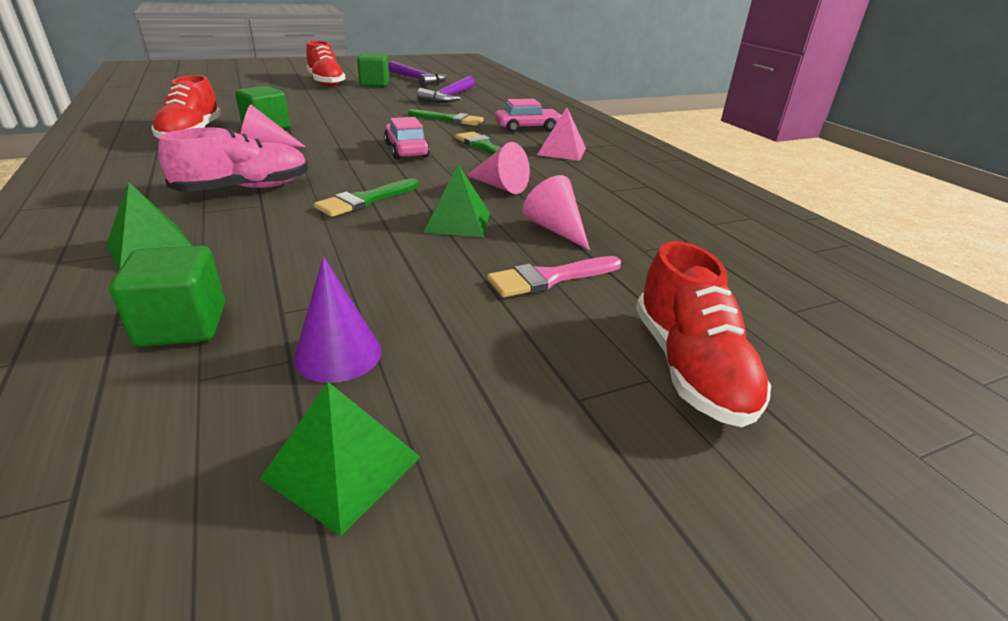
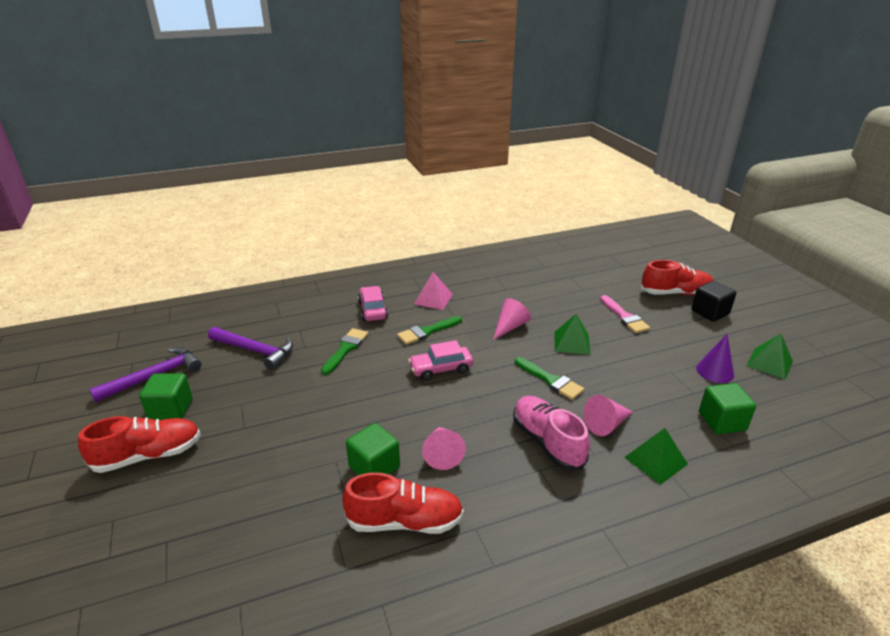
camera: 85 degrees left, 0 degrees up
(555, 229) = (569, 311): pink cone -> pink cone (606, 424)
(605, 411) = (710, 312): none -> black cube

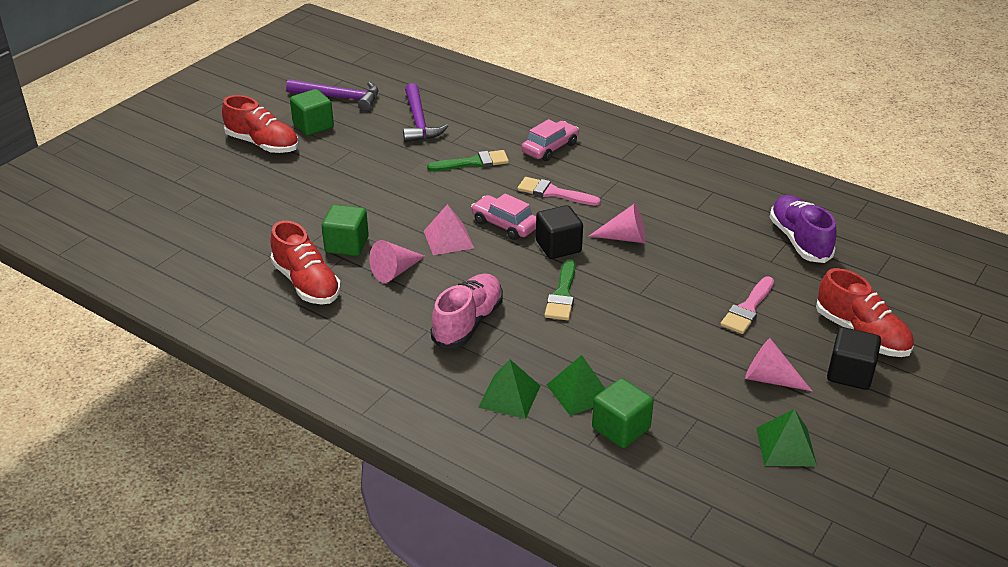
camera: 55 degrees right, 5 degrees up
(427, 331) = (553, 193): green brush -> pink brush
(433, 299) = (614, 172): pink pyramid -> pink pyramid (448, 239)
(492, 357) = (558, 246): none -> black cube
(572, 272) = (799, 240): none -> purple shoe
(572, 343) = (645, 287): green pyramid -> green pyramid (579, 392)
(606, 424) = (531, 351): pink cone -> pink cone (769, 379)
(715, 371) = (714, 404): purple cone -> none

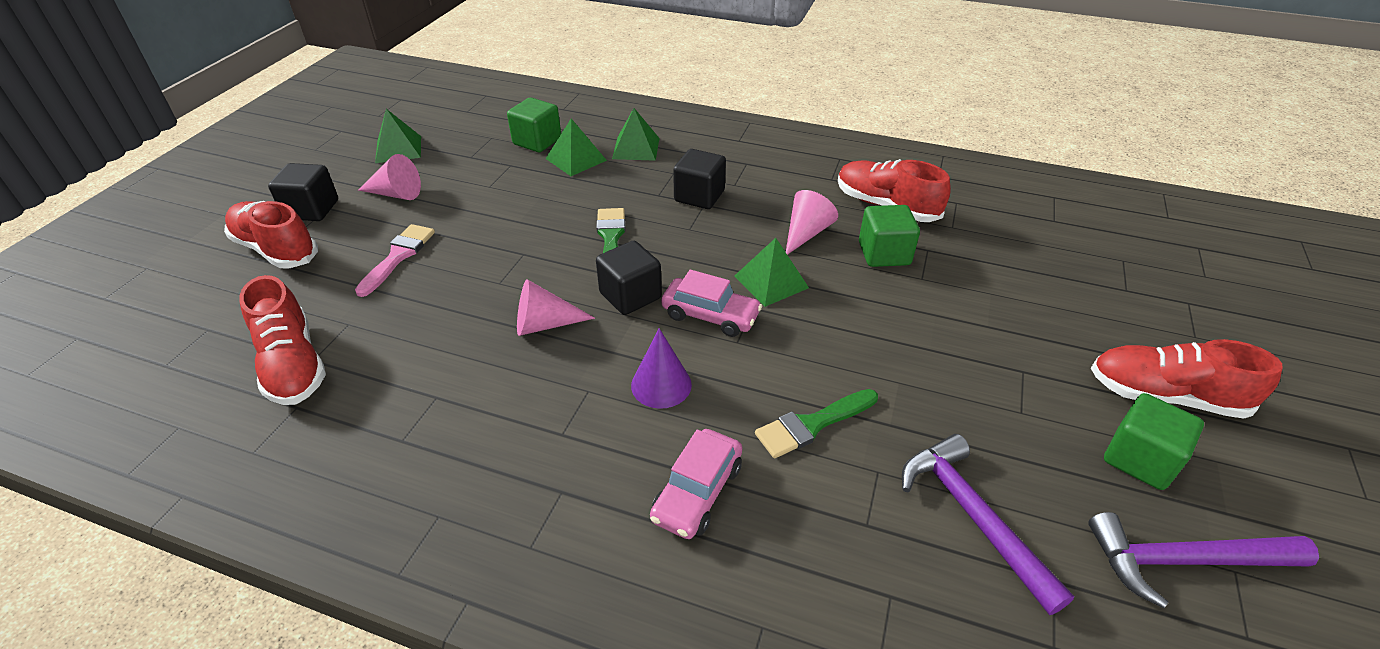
camera: 165 degrees right, 5 degrees up
(448, 239) = (771, 282): pink pyramid -> green pyramid
(468, 323) = (699, 196): pink shoe -> black cube
(553, 193) = (661, 385): pink brush -> purple cone
(799, 240) = (293, 364): purple shoe -> red shoe

